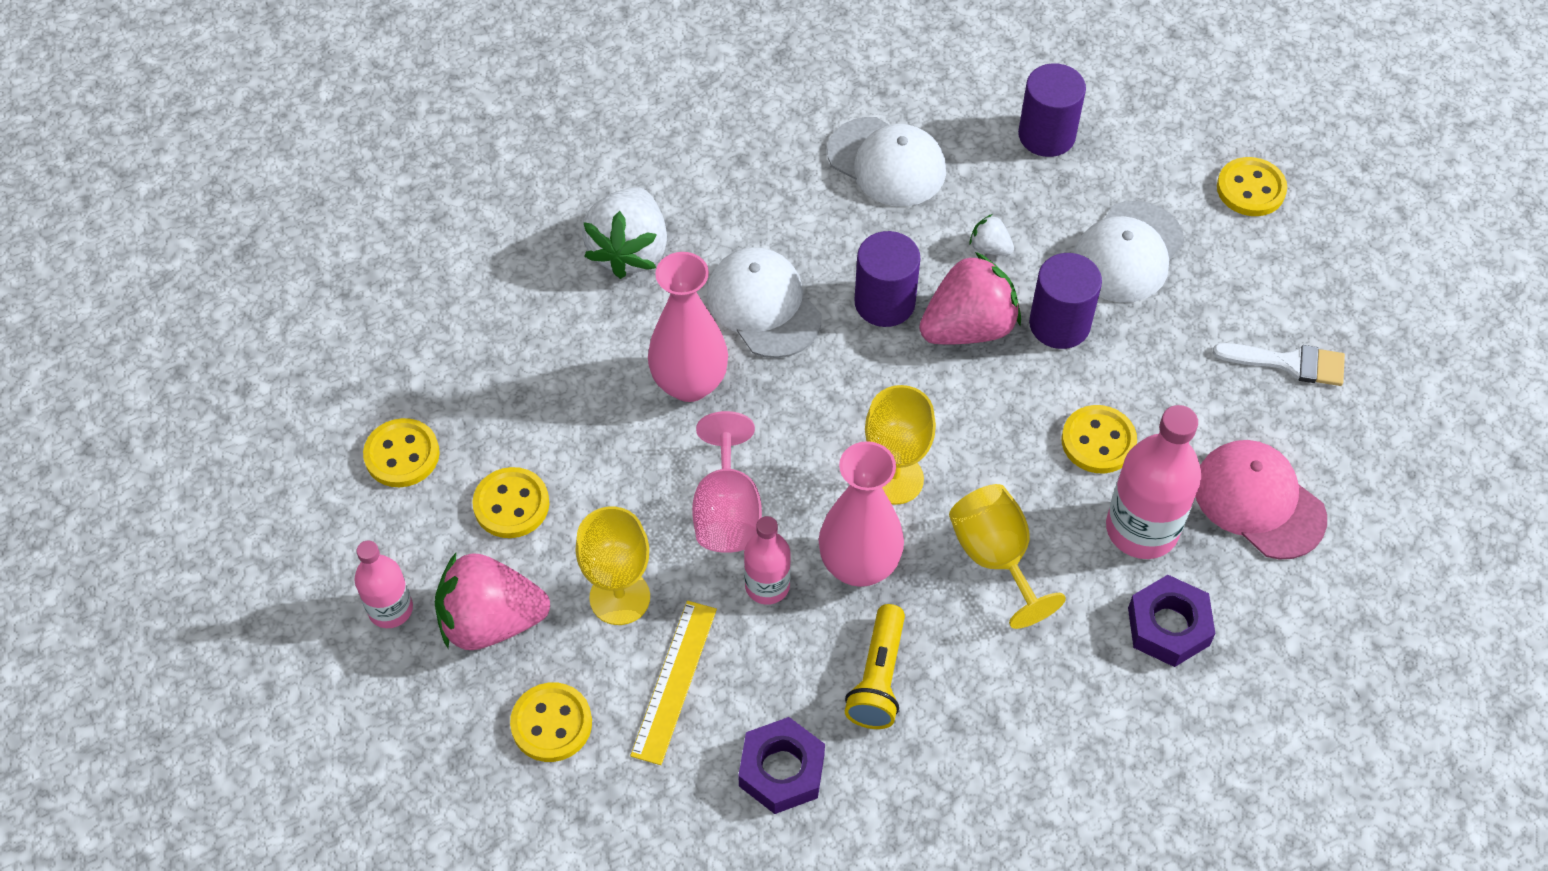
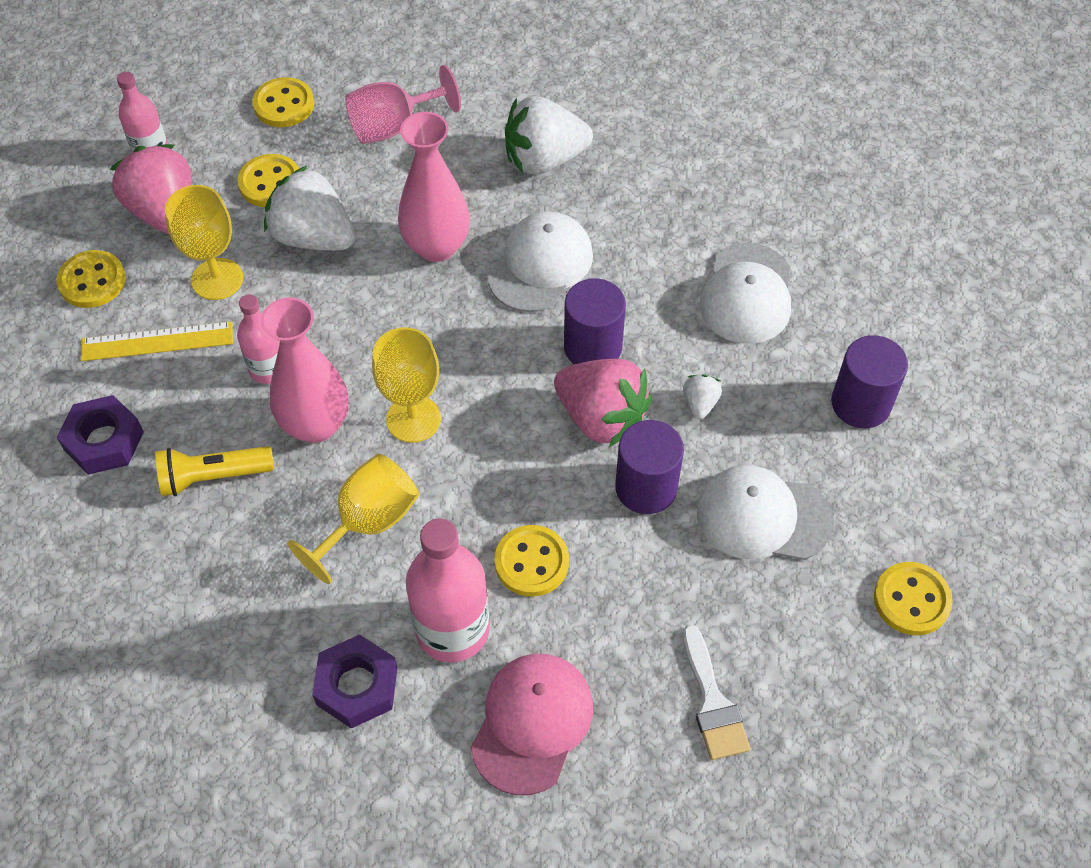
camera: 65 degrees right, 0 degrees up
(613, 488) = (313, 237): none -> white strawberry
(727, 511) = (327, 316): pink goblet -> pink goblet (394, 126)

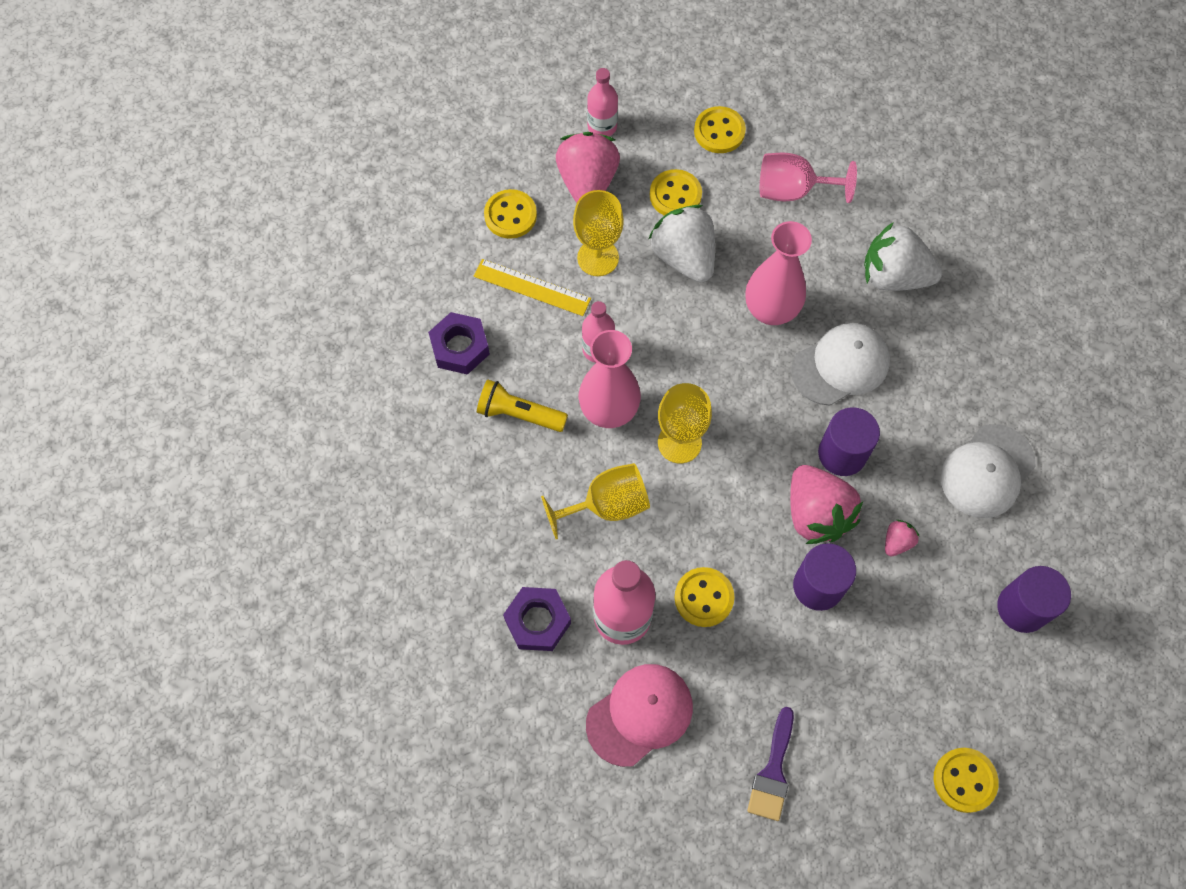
camera: 30 degrees right, 10 degrees up
(700, 404) = (897, 542): white strawberry -> pink strawberry
(712, 702) = (773, 771): white brush -> purple brush
(763, 516) = (892, 655): white cap -> none

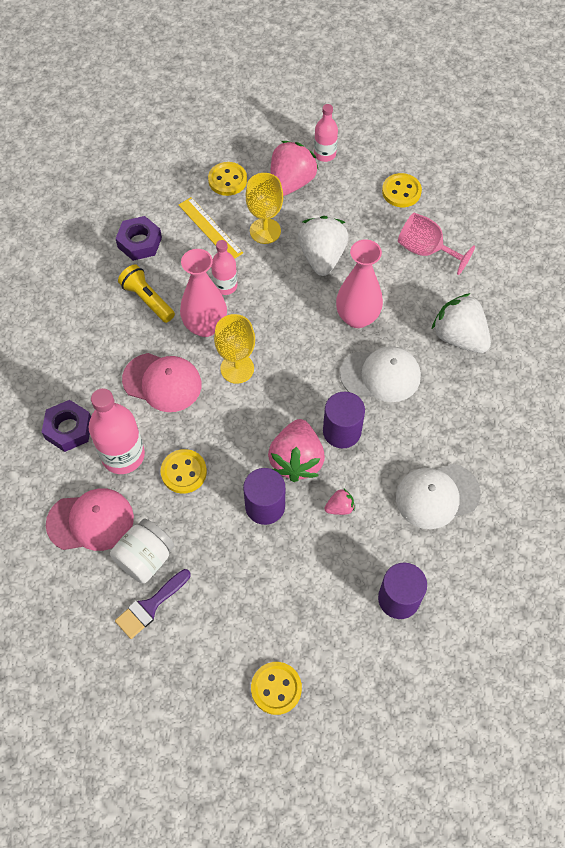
camera: 30 degrees right, 5 degrees down
(606, 505) = (162, 382): yellow goblet -> pink cap
(675, 195) = (343, 217): yellow button -> none
(730, 721) = (145, 558): none -> white jar

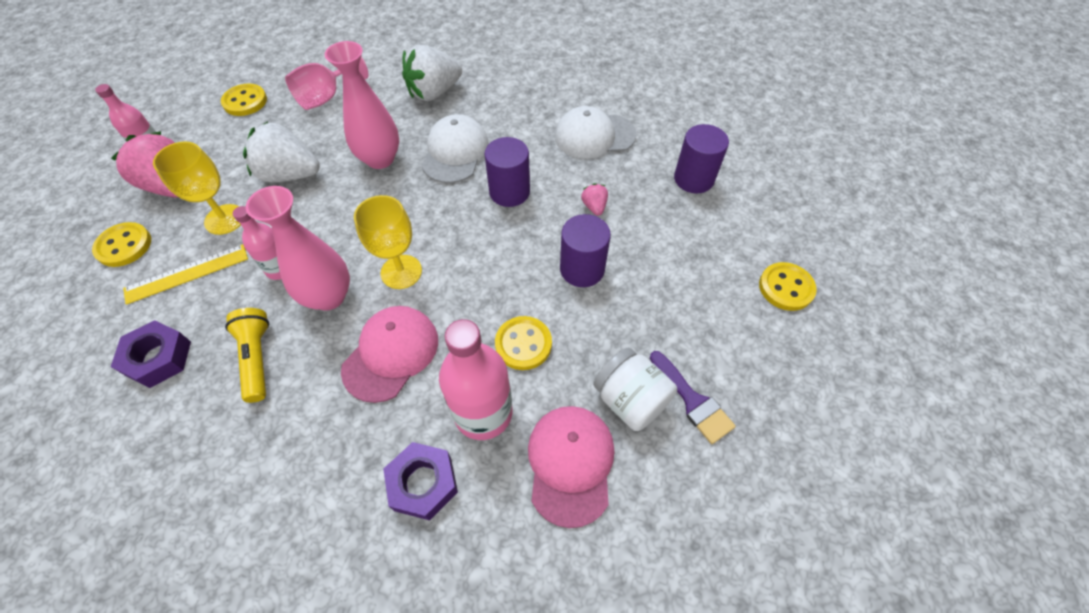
camera: 80 degrees left, 5 degrees down
(147, 299) = (257, 358): yellow flashlight -> yellow flashlight turned 105 degrees clockwise
(296, 460) = (533, 233): pink strawberry -> none
(437, 496) = (594, 136): white cap -> white cap turned 90 degrees clockwise

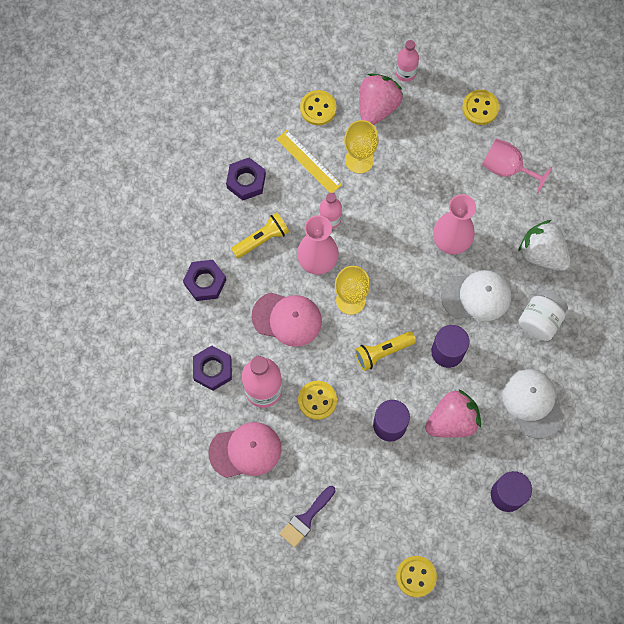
camera: 75 degrees right, 15 degrees up
(276, 459) = (205, 282): none -> purple nut
(290, 175) = (414, 183): white strawberry -> none
(485, 254) = (382, 352): none -> yellow flashlight
(594, 207) = (452, 420): pink strawberry -> pink strawberry, size x2.19
(630, 400) = (296, 478): white jar -> white jar (540, 320)

